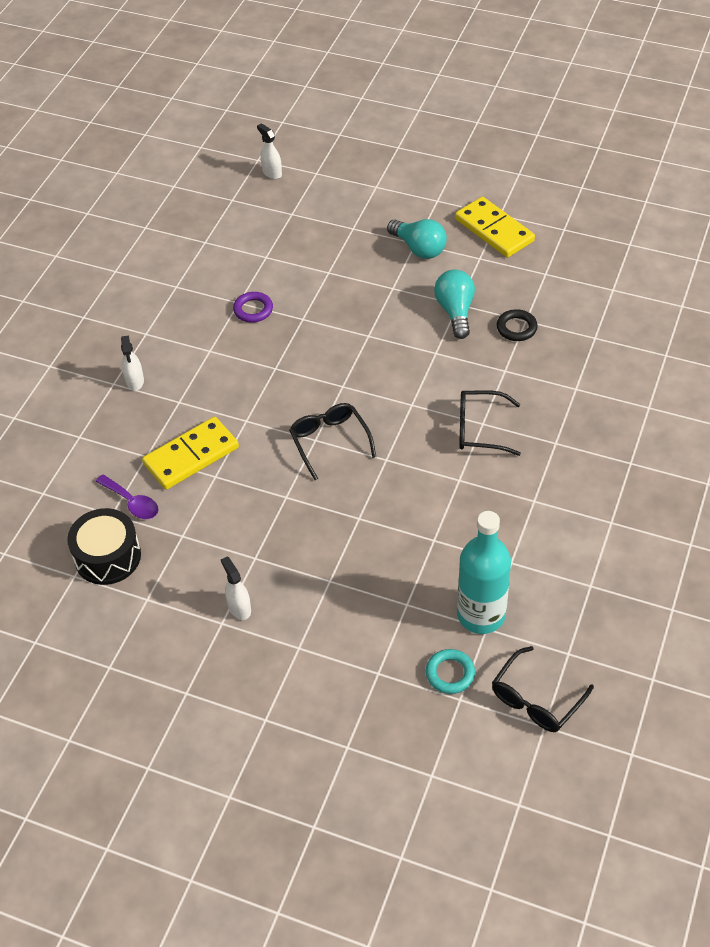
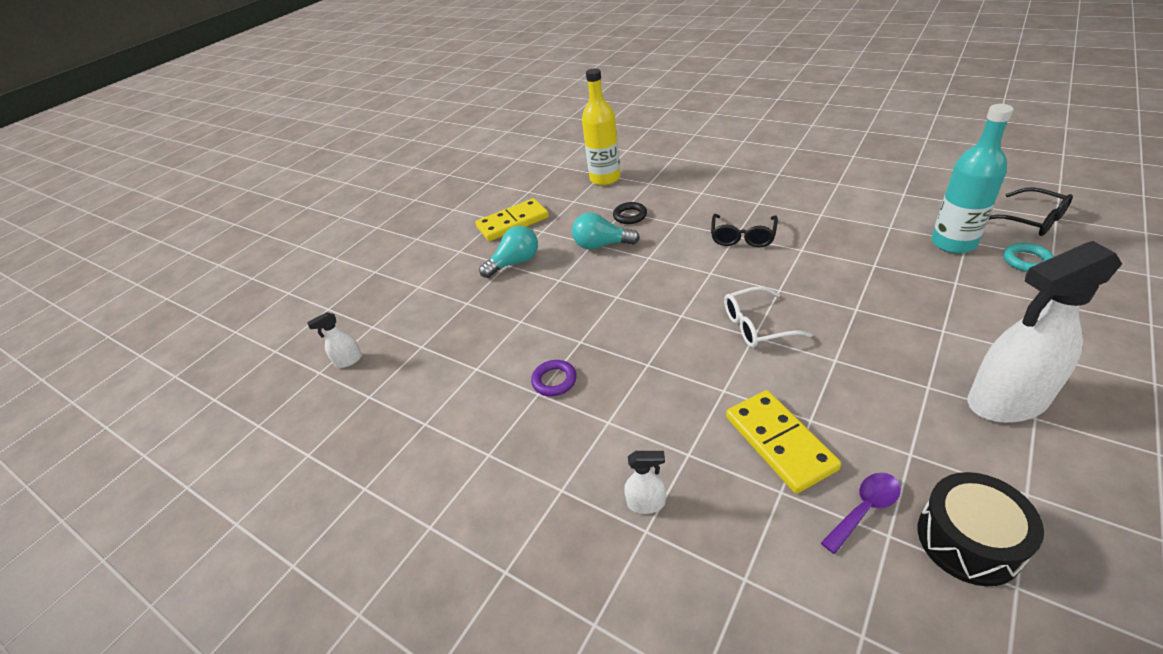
camera: 75 degrees left, 10 degrees down
(239, 608) = (1006, 401): white spray bottle -> white spray bottle, size x2.34
(329, 441) = (756, 326): black glasses -> white glasses
(601, 294) = (605, 178): none -> yellow bottle

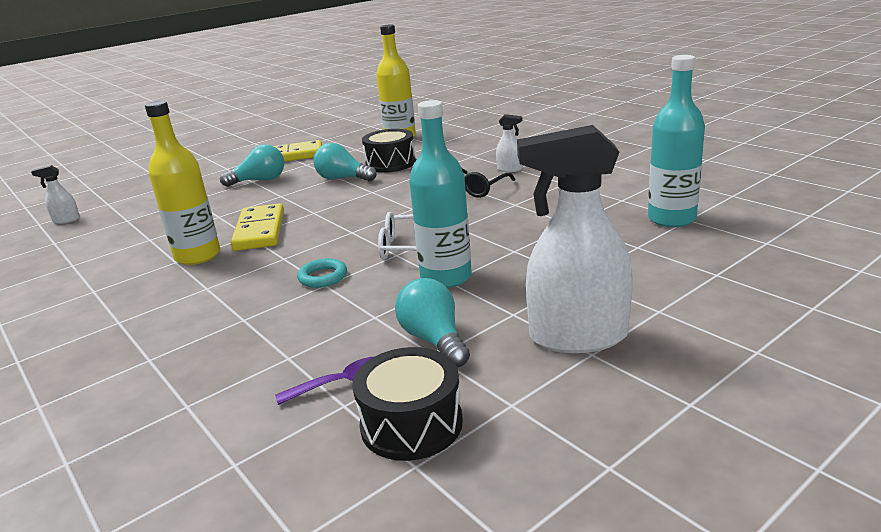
camera: 15 degrees right, 15 degrees down
(554, 380) = (198, 256): purple ring -> yellow bottle
(630, 216) = (390, 163): black ring -> black drum
(646, 503) = (171, 343): white spray bottle -> white spray bottle (509, 169)
(780, 442) = (328, 326): yellow domino -> yellow domino (260, 231)
(827, 355) = (446, 277): none -> turquoise bottle
(892, 435) = (434, 340): none -> turquoise light bulb
(1026, 261) = (733, 241): turquoise ring -> turquoise ring (323, 277)
(1031, 220) = (778, 213): black glasses -> none

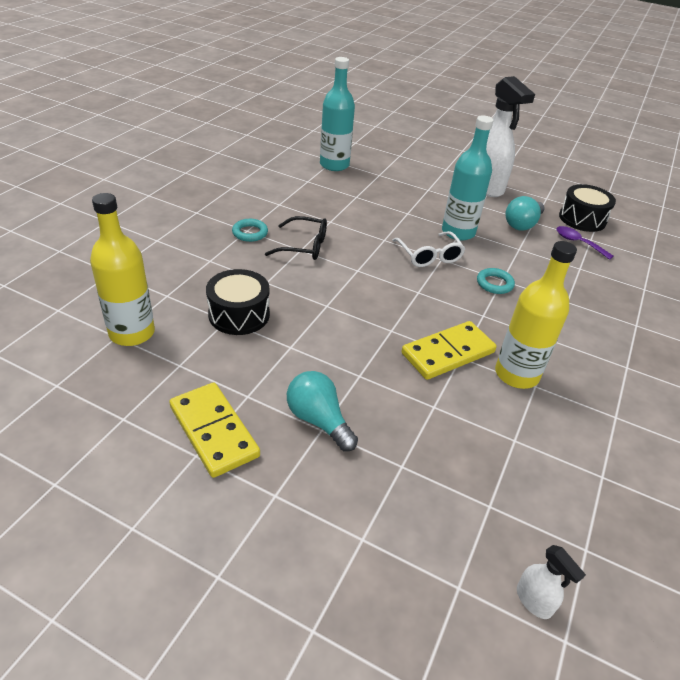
camera: 120 degrees left, 15 degrees up
(343, 179) = (296, 339): turquoise light bulb -> none
(509, 169) = (250, 233): white spray bottle -> turquoise ring

